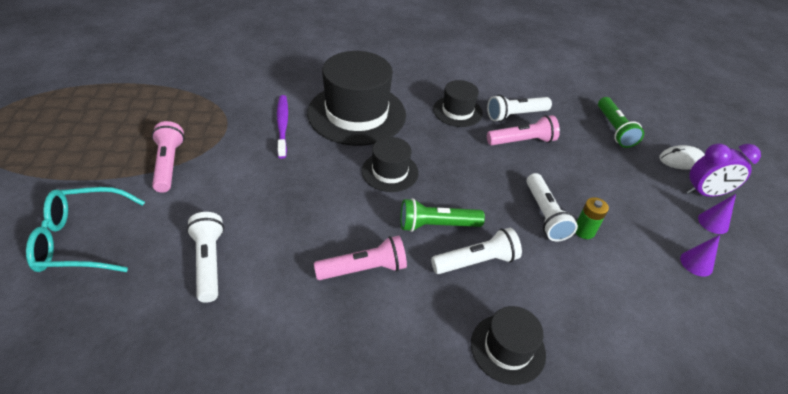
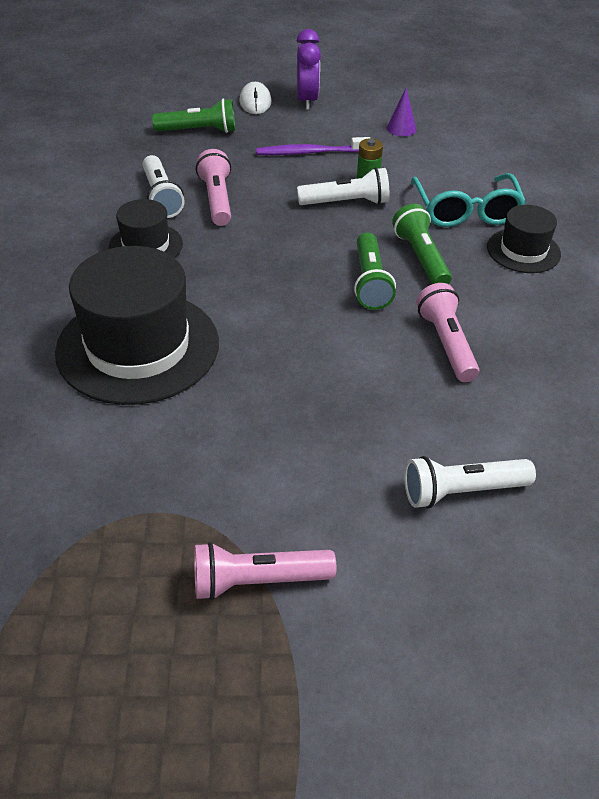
camera: 85 degrees left, 0 degrees up
(81, 240) = (444, 667): turquoise glasses -> turquoise glasses (466, 211)
(282, 125) = (158, 435): purple toothbrush -> purple toothbrush (310, 152)
(390, 172) = (276, 316): black hat -> none
(476, 261) = (421, 258): white flashlight -> green flashlight
(713, 222) = (348, 107): purple cone -> none

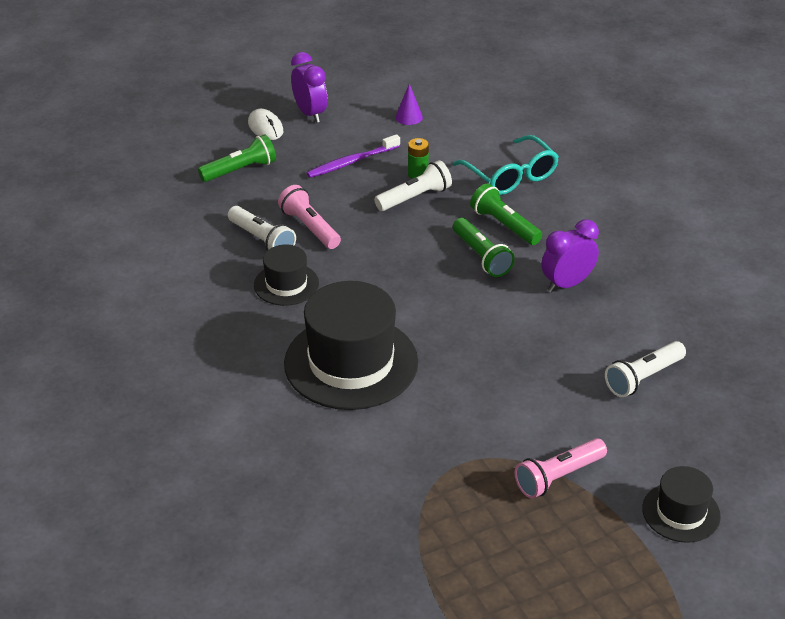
camera: 25 degrees left, 5 degrees down
(446, 343) = (567, 284): pink flashlight -> purple clock
(523, 251) = (573, 195): black hat -> black hat (681, 512)

